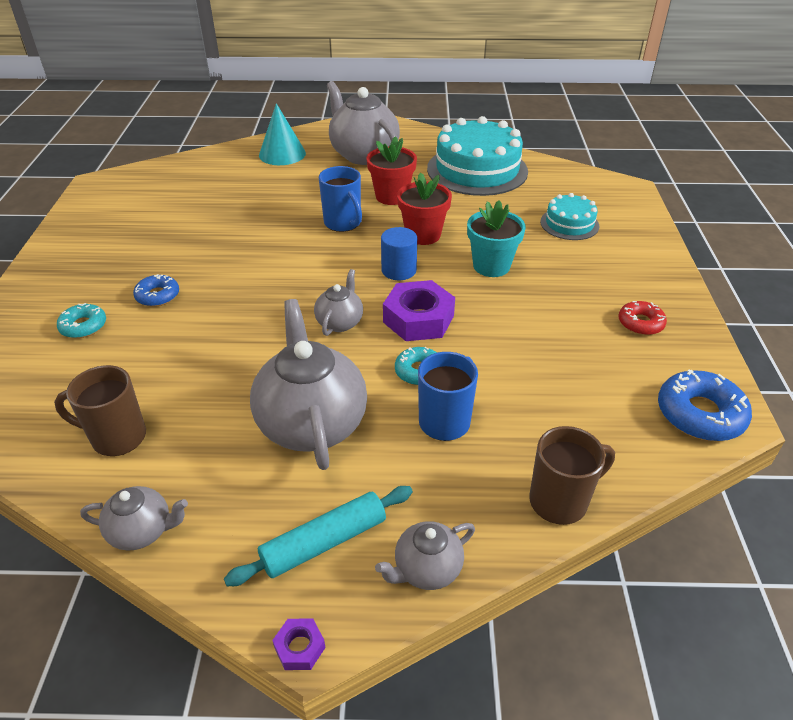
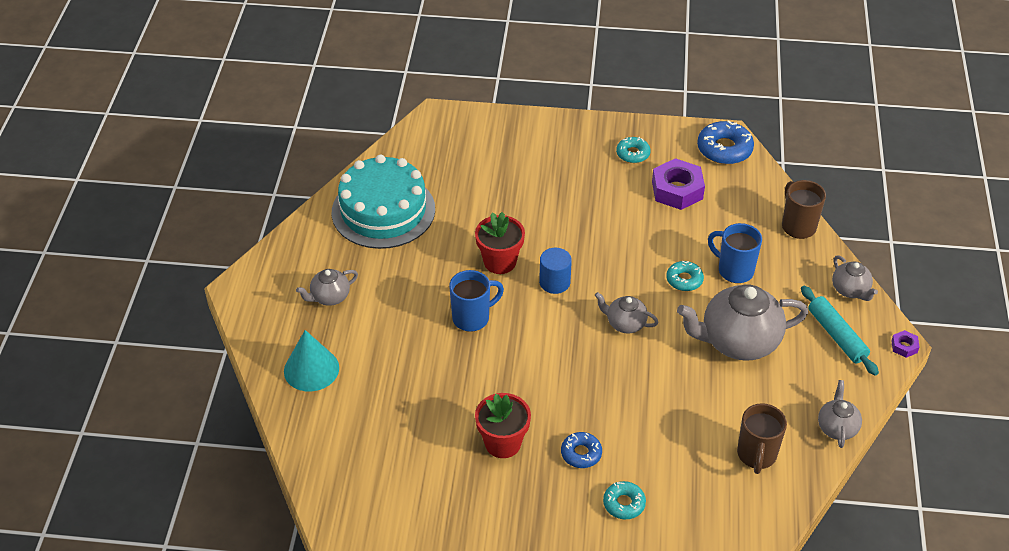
camera: 85 degrees left, 5 degrees up
(363, 155) = (329, 297): grey teapot -> grey teapot, size x0.51
(391, 196) = (426, 279): red flower pot -> red flower pot (503, 443)
(418, 319) = (623, 275): purple nut -> purple nut (677, 190)
(491, 266) = (553, 223): turquoise flower pot -> none
(569, 224) = (493, 164): turquoise cake -> none
(640, 323) = (633, 154): red donut -> turquoise donut

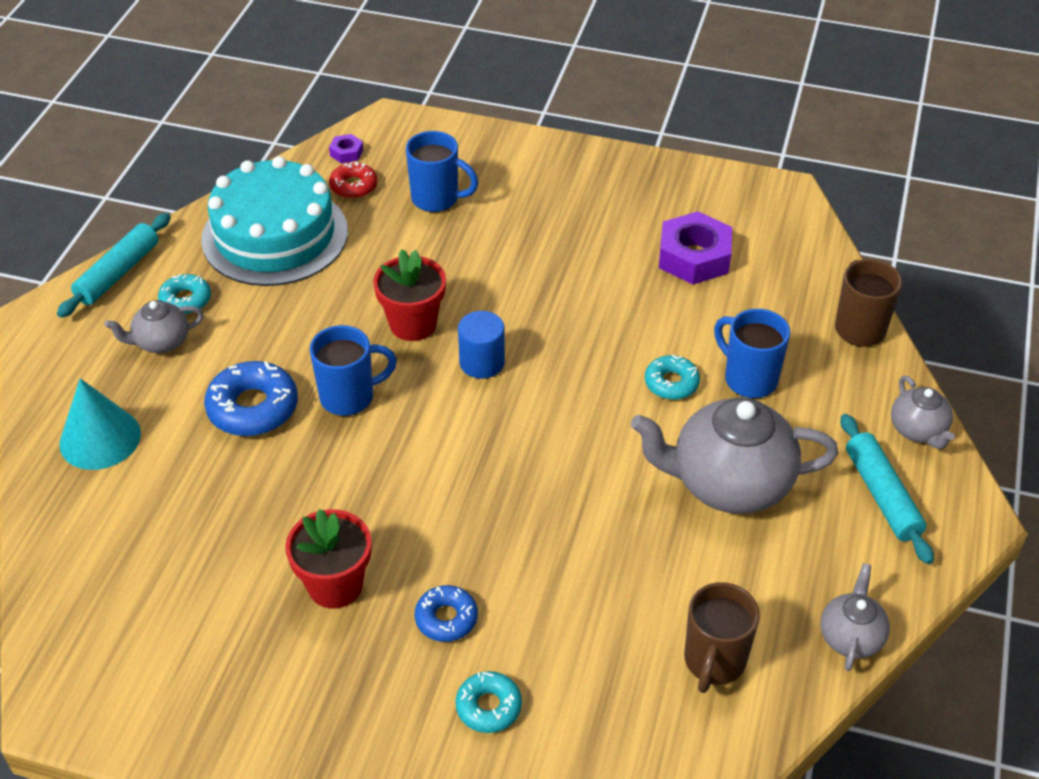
camera: 10 degrees right, 0 degrees up
(281, 252) = (118, 273): none -> turquoise rolling pin
(427, 167) = (353, 186): none -> red donut
(489, 170) = (437, 199): none -> blue mug
(625, 324) = (567, 434): grey teapot -> none
(633, 154) = (644, 201): turquoise donut -> turquoise donut (185, 300)
(724, 149) = (777, 209): blue donut -> blue donut (253, 408)
(904, 346) = (984, 526): purple nut -> purple nut (346, 153)

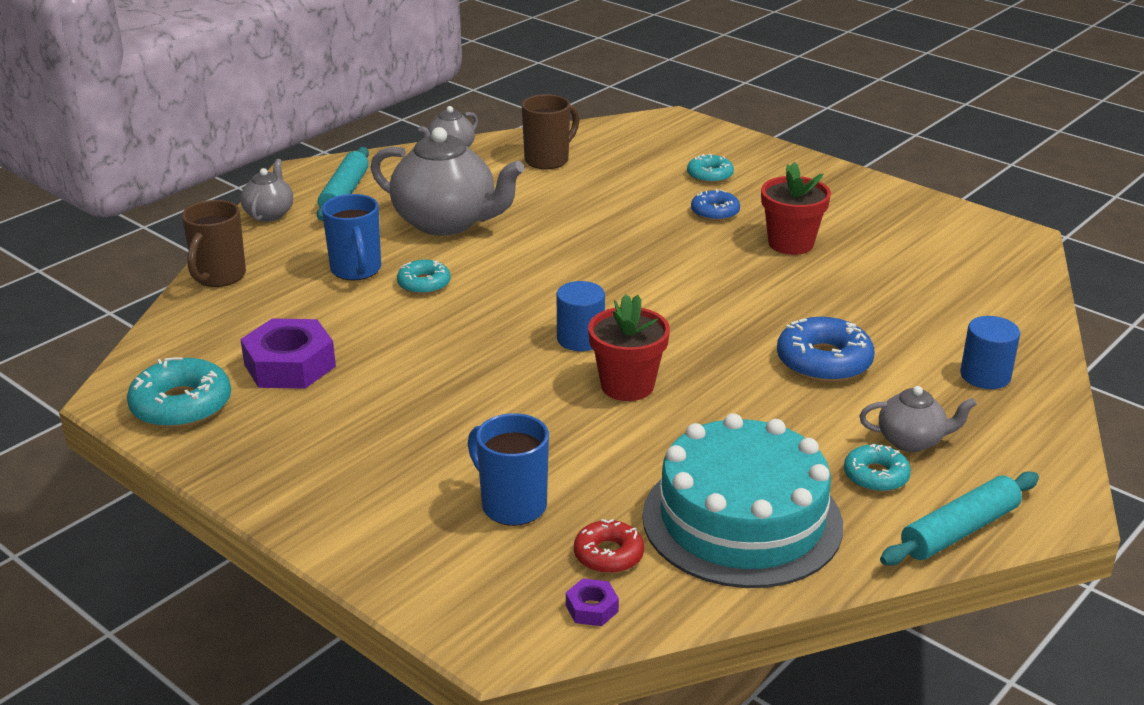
camera: 155 degrees left, 15 degrees down
(100, 438) = (985, 376): turquoise cone -> blue cylinder
(349, 397) = (724, 346): blue mug -> none
(732, 199) = (181, 405): none -> turquoise donut

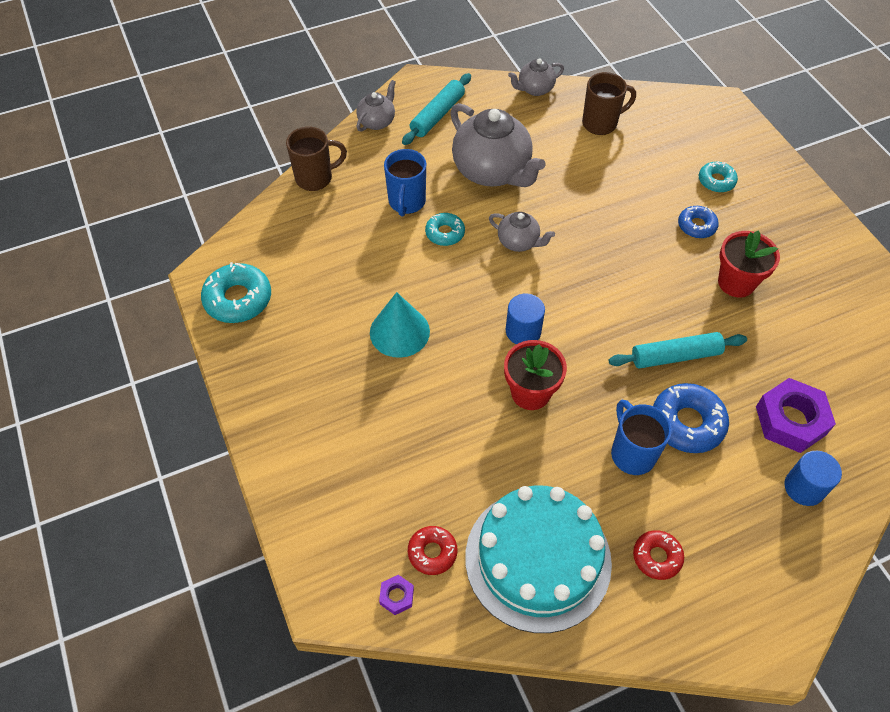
camera: 25 degrees right, 25 degrees up
(219, 277) = (315, 178): brown mug -> brown mug turned 150 degrees counterclockwise
(289, 365) = (320, 285): purple nut -> purple nut (790, 420)
(425, 378) = (399, 332): none -> turquoise cone
(512, 505) = (394, 479): blue mug -> blue mug (632, 453)
(875, 476) = (657, 557): turquoise donut -> red donut
(911, 441) = (704, 533): grey teapot -> grey teapot (519, 242)
(959, 530) = (686, 637): turquoise rolling pin -> turquoise rolling pin (675, 356)

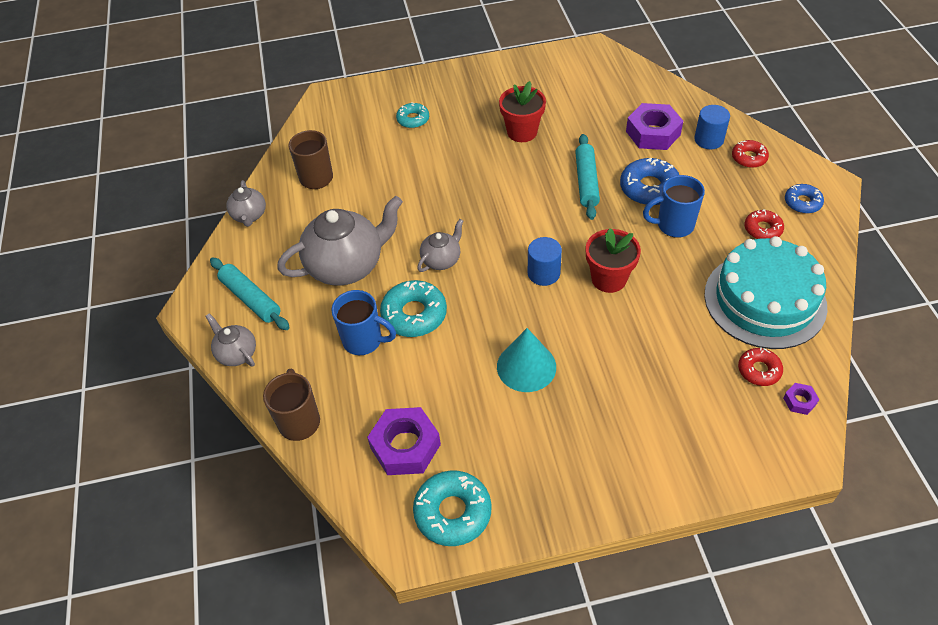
camera: 75 degrees left, 5 degrees down
(299, 254) = (405, 446): none -> purple nut
(445, 233) = (414, 314): turquoise donut -> turquoise donut, size x1.65
(696, 226) = (458, 141): blue donut -> blue donut (802, 202)
(787, 539) = (749, 158): none -> red donut

